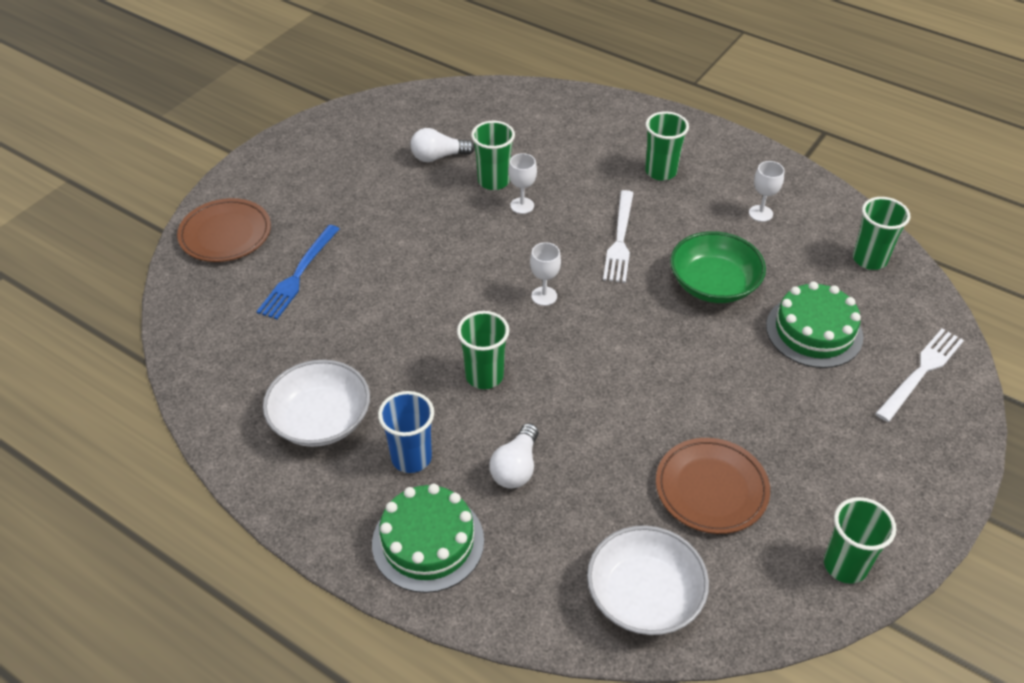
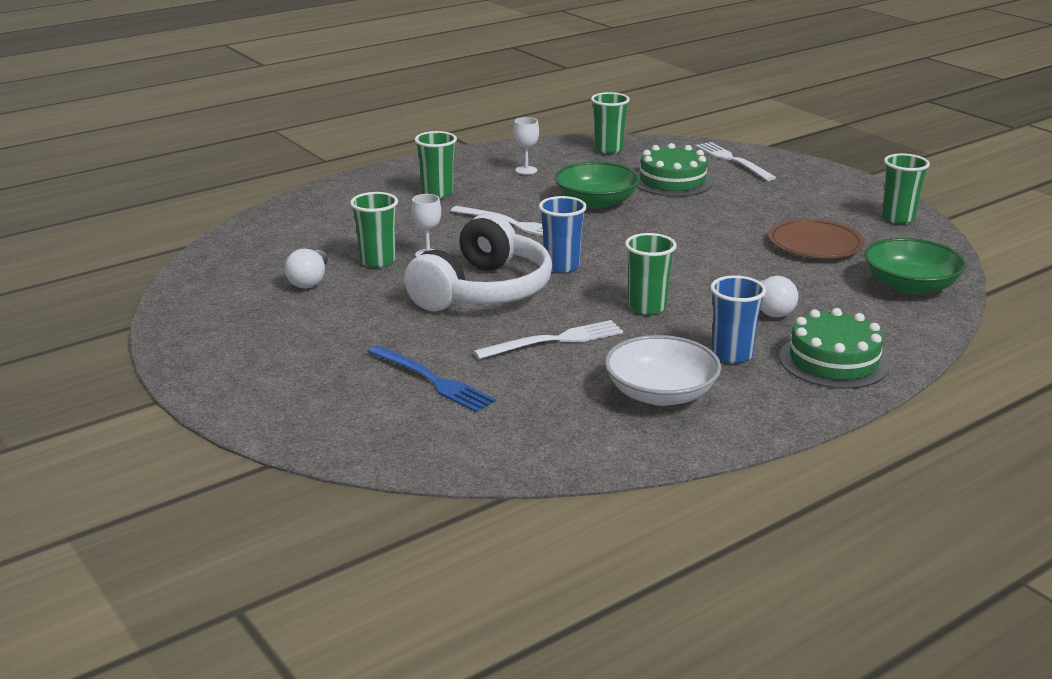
camera: 70 degrees left, 20 degrees down
(225, 234) = (320, 418): brown plate -> none
(391, 328) = (554, 341): none -> white fork
(467, 259) = (482, 291): none -> white headphones
(544, 296) = (561, 266): white goblet -> blue cup
(644, 595) = (910, 285): white bowl -> green bowl

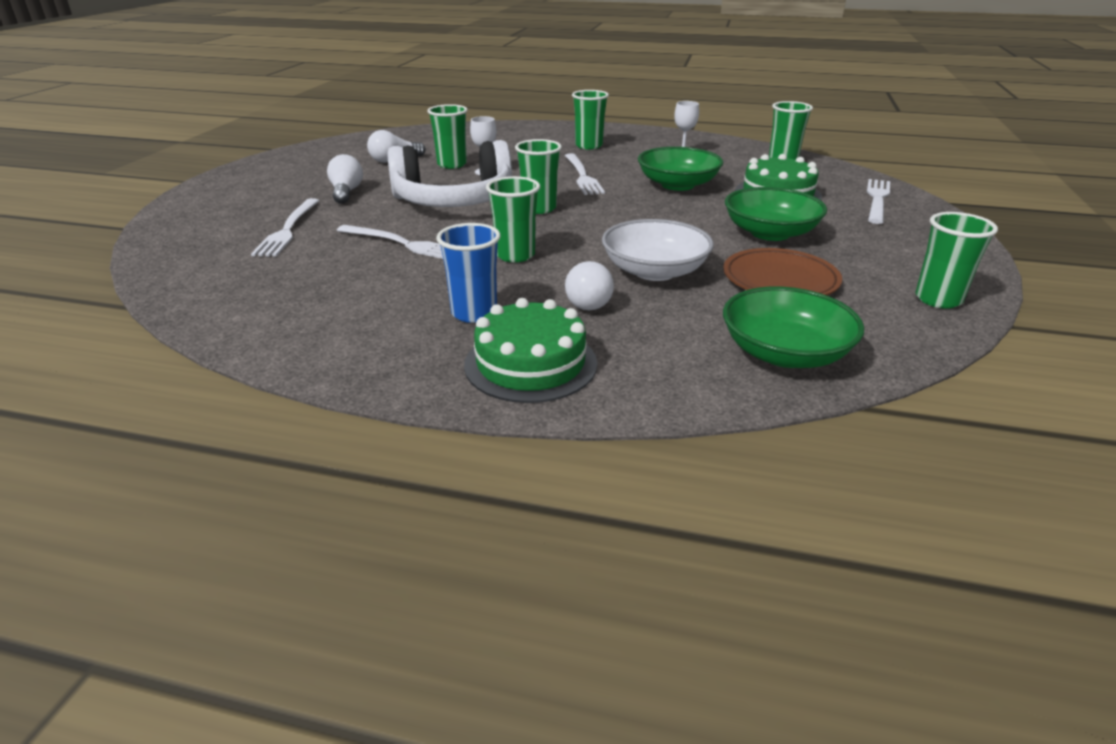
camera: 50 degrees right, 5 degrees up
(371, 329) = (346, 192): none -> white light bulb
(432, 380) = (288, 229): blue fork -> white fork
(561, 266) = (539, 208): blue cup -> green cup
(661, 393) = (357, 307): white bowl -> white bowl (654, 271)
(738, 214) = (770, 233): none -> green bowl

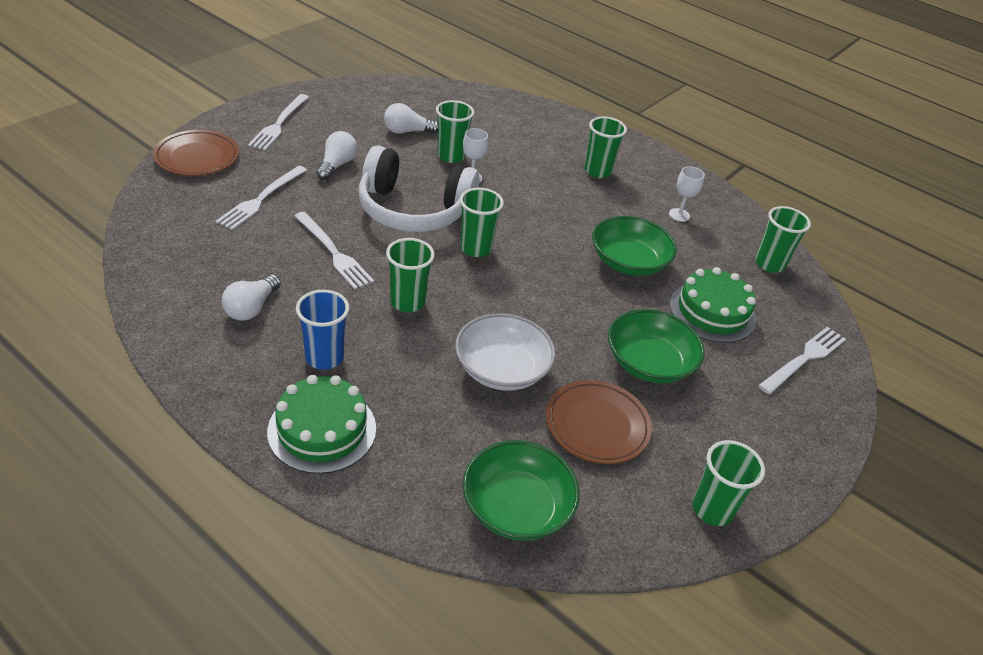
camera: 20 degrees right, 10 degrees up
(185, 220) = (197, 157): none -> brown plate
(582, 176) = (552, 216): white fork -> white fork (279, 124)
(588, 300) = (419, 380): white light bulb -> white light bulb (252, 308)

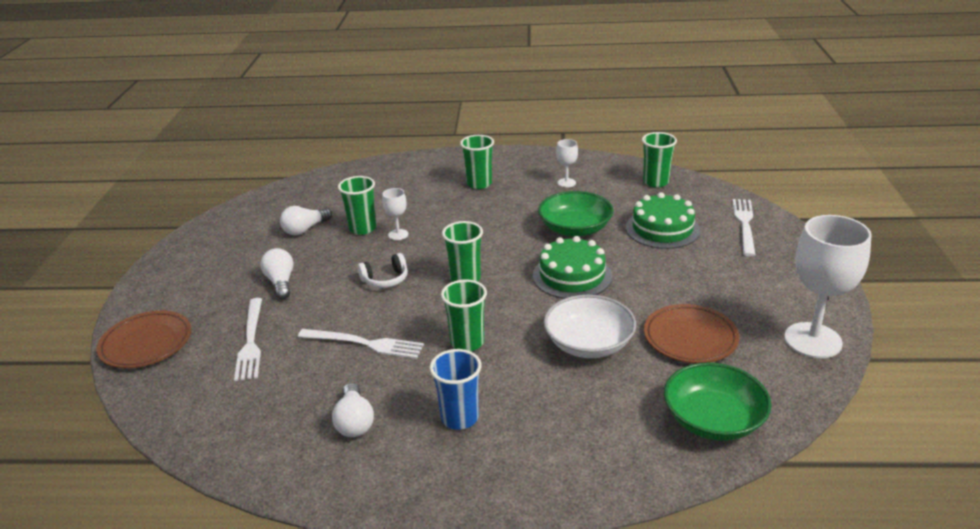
camera: 30 degrees left, 10 degrees down
(279, 124) = (187, 279): white fork -> none
(322, 430) = (526, 466): green cake -> green cake (572, 276)
(413, 210) = (385, 279): white headphones -> white headphones, size x0.43
(649, 363) = (668, 281): green bowl -> none
(712, 509) = (812, 340): green cup -> white goblet

